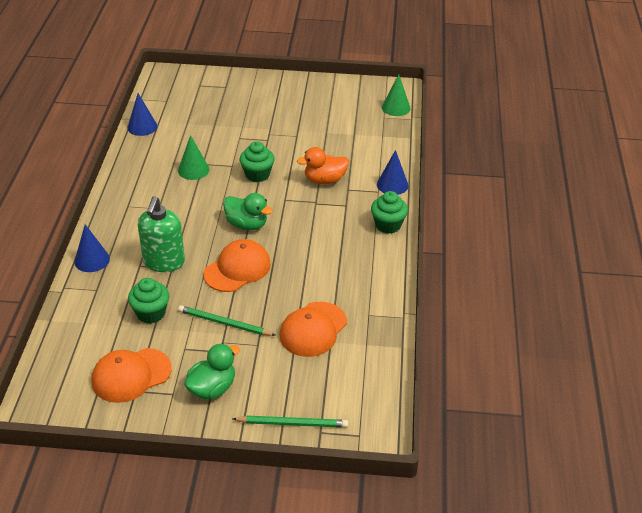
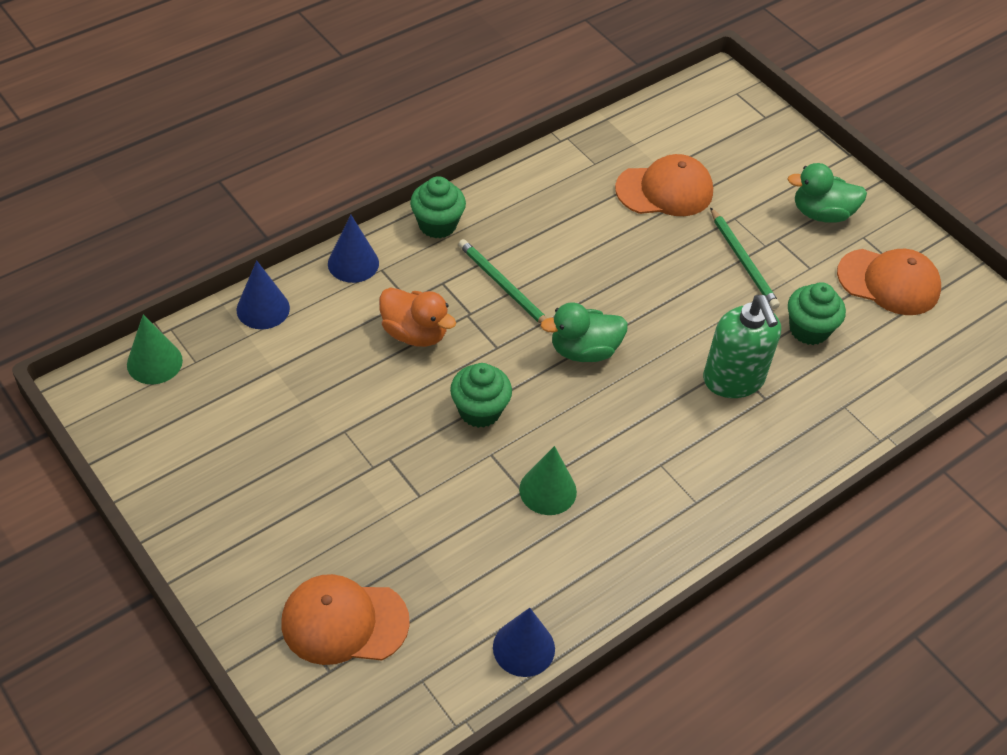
camera: 135 degrees left, 10 degrees up
(92, 260) = (816, 452): blue cone -> blue cone (263, 309)
(163, 262) = (733, 380): green soap dispenser -> green soap dispenser turned 105 degrees clockwise
(237, 269) = (661, 306): orange cap -> orange cap (344, 622)
(247, 224) = (584, 350): green duck -> green duck turned 90 degrees counterclockwise
(292, 423) = (781, 138): green pencil -> green pencil (503, 286)

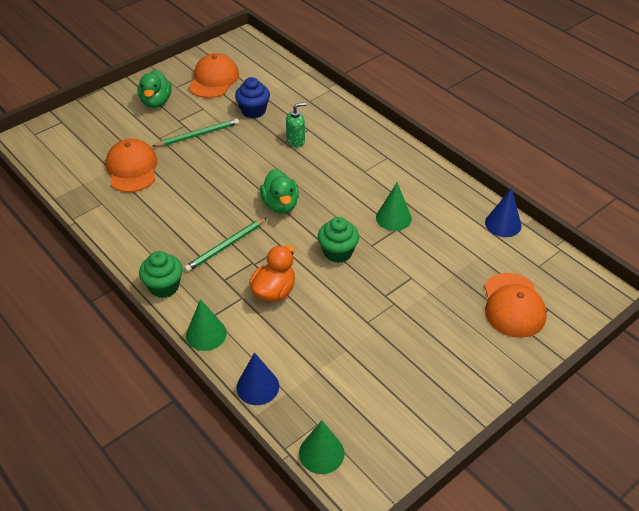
camera: 90 degrees left, 5 degrees down
(353, 263) = (206, 334): blue cone -> green cone
(733, 380) = (296, 141): green soap dispenser -> green soap dispenser, size x0.57
(809, 329) = (253, 111): green cupcake -> blue cupcake

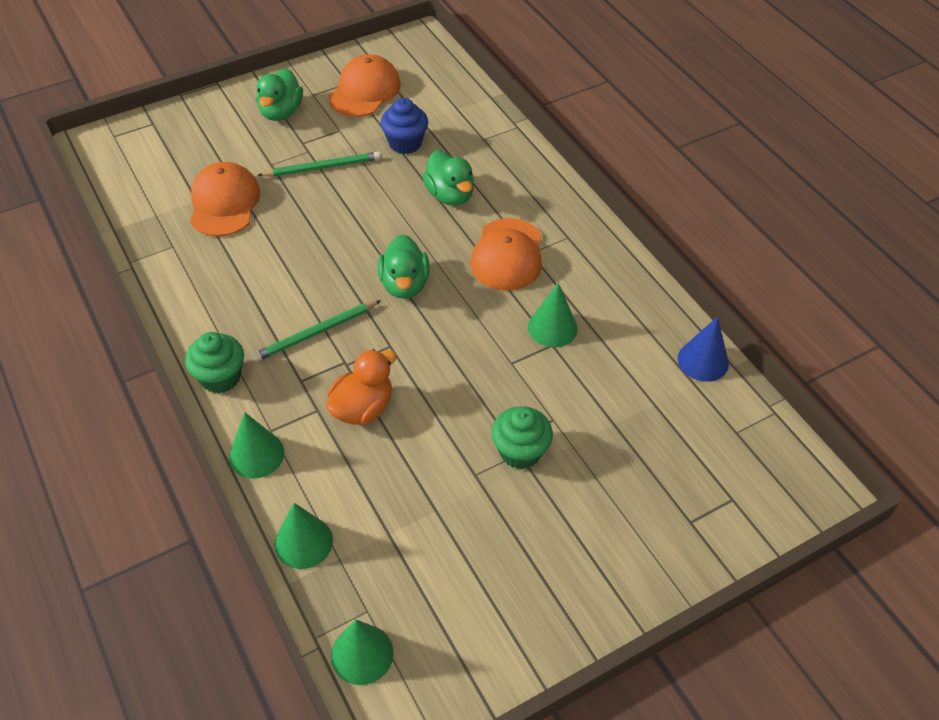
camera: 10 degrees right, 5 degrees up
(257, 386) = (303, 542): blue cone -> green cone
(296, 141) = (450, 195): green soap dispenser -> green duck
(338, 252) = (463, 366): green cupcake -> green cupcake (520, 451)
(513, 305) = (684, 485): orange cap -> orange cap (507, 255)

